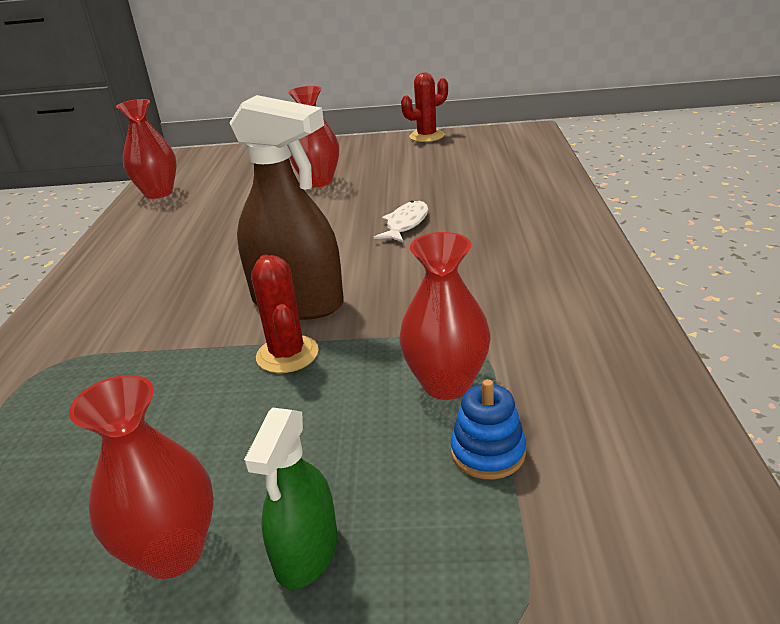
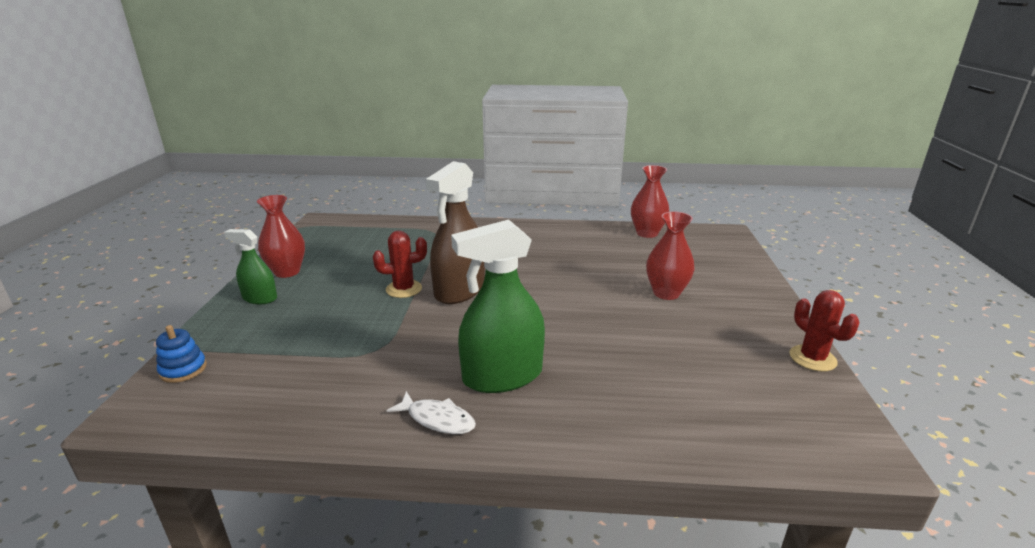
camera: 90 degrees right, 5 degrees down
(405, 224) = (566, 333): white fish -> white fish (437, 419)
(446, 384) = (340, 338): red vase -> none
(488, 452) = (275, 346): blue stacking toy -> blue stacking toy (183, 369)
(496, 249) = (502, 376): none -> green spray bottle

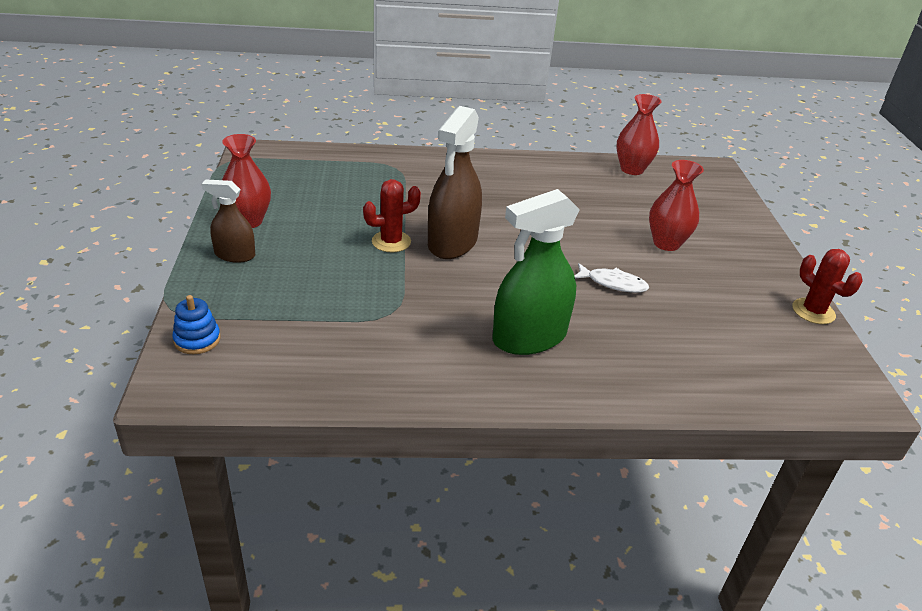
camera: 10 degrees left, 10 degrees up
(260, 298) = (235, 255): green spray bottle -> brown spray bottle
(437, 419) = (482, 382): white fish -> white fish (613, 283)

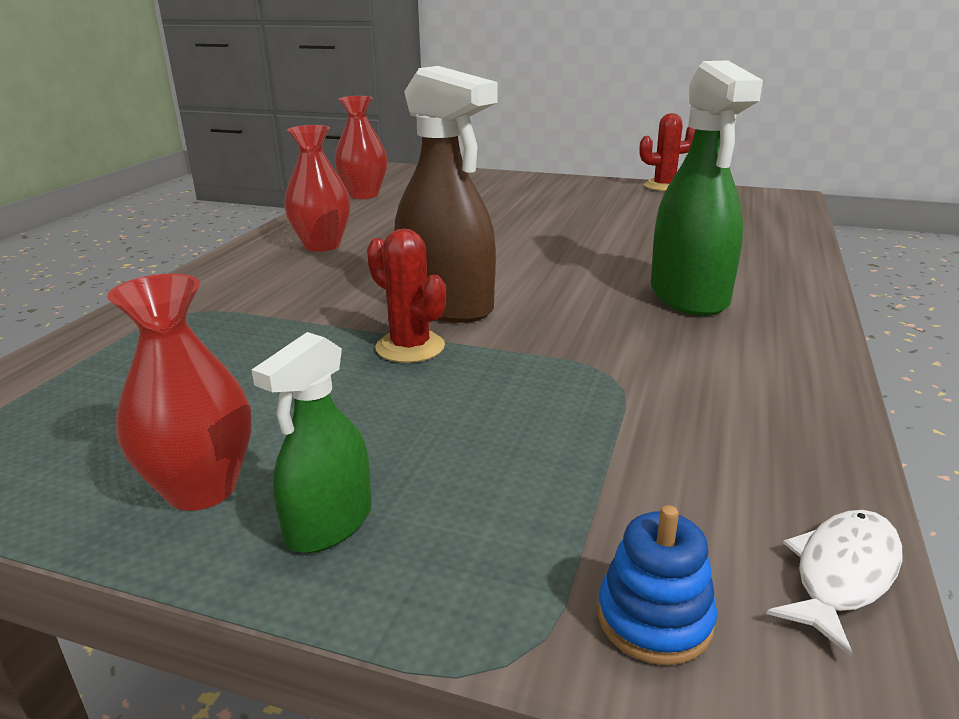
camera: 65 degrees left, 10 degrees down
(235, 255) = (329, 524): brown spray bottle -> green spray bottle
(391, 242) = (410, 347): red cactus -> red cactus turned 45 degrees counterclockwise
(613, 283) = (590, 241): white fish -> white fish (842, 574)
(666, 243) = (525, 208): red vase -> red vase (322, 245)

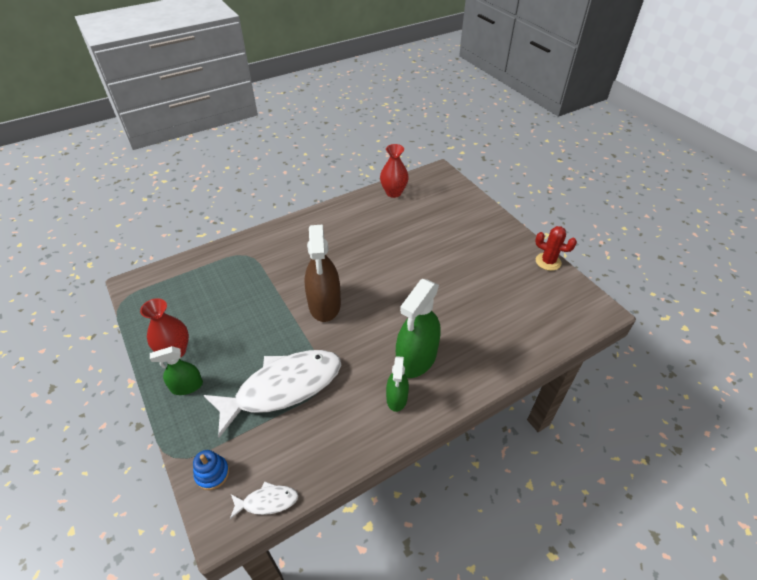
camera: 40 degrees right, 20 degrees up
(322, 245) = (331, 231): red vase -> none
(410, 347) = (285, 322): red cactus -> none
(554, 415) = (283, 388): none -> white fish
(746, 337) = (397, 398): none -> green spray bottle

